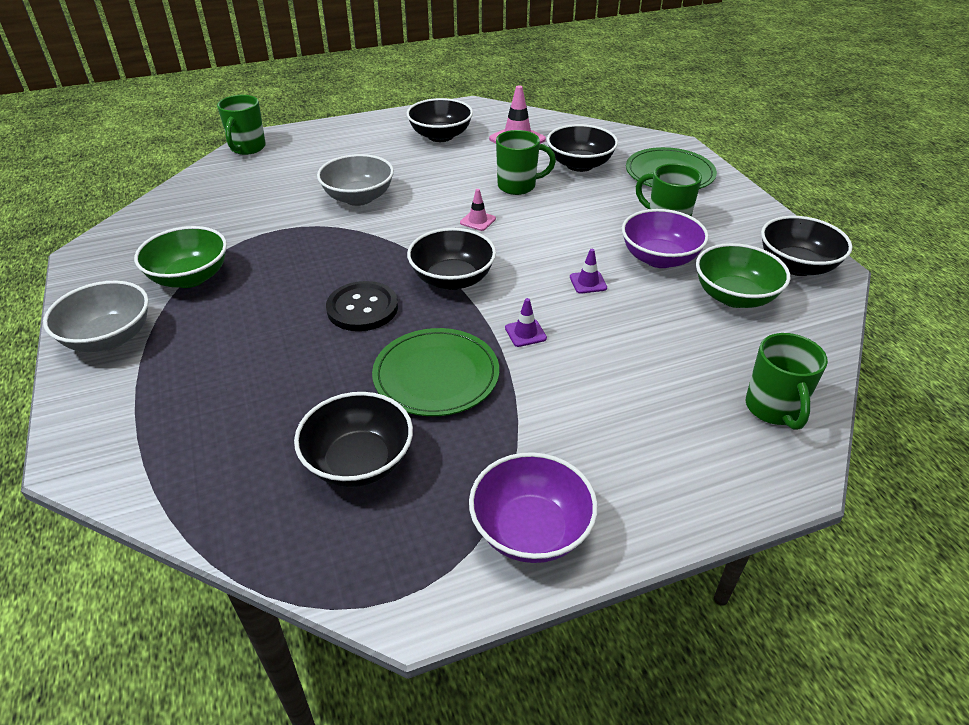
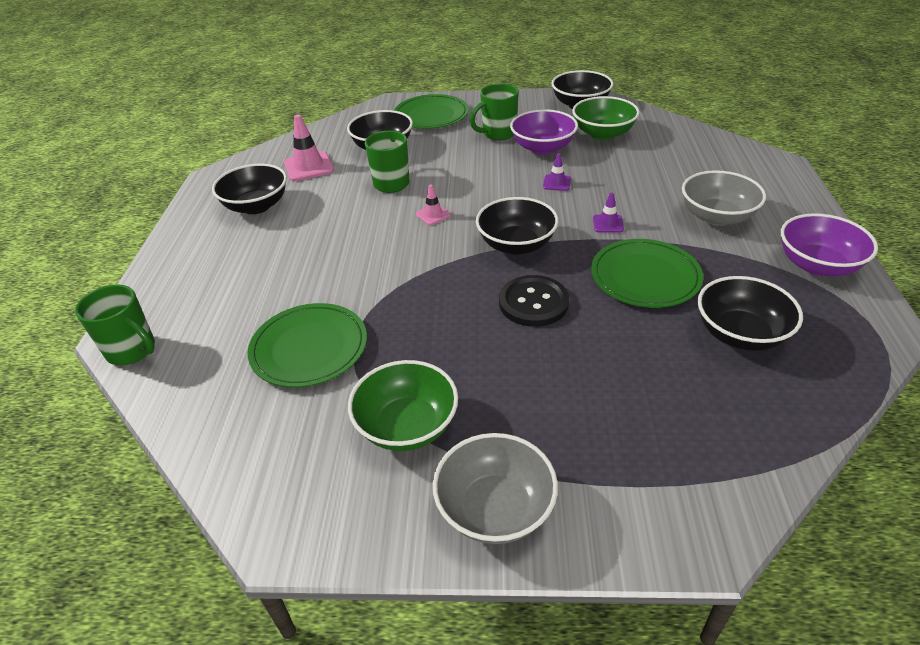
camera: 65 degrees left, 0 degrees up
(267, 212) = (309, 348): none -> green plate
(358, 198) = (334, 277): grey bowl -> grey bowl (716, 217)
(773, 409) = (720, 152): green mug -> none

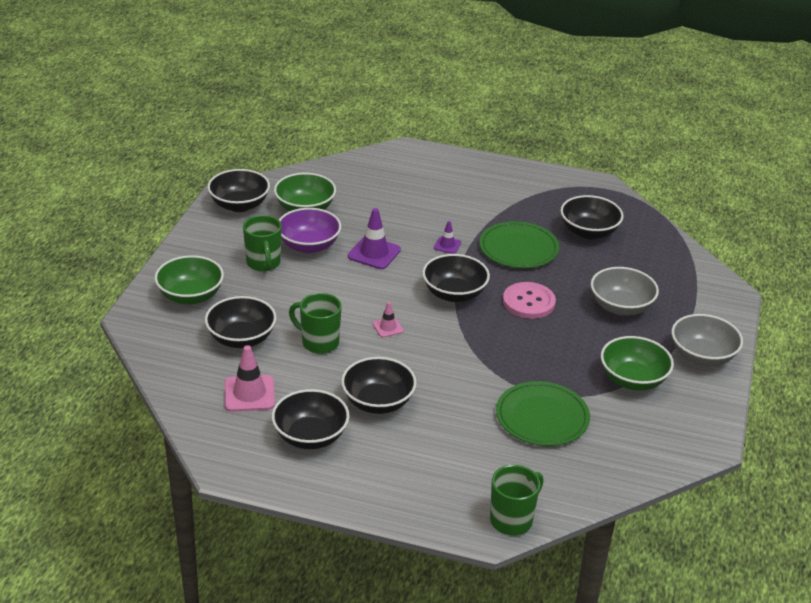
camera: 80 degrees left, 5 degrees down
(312, 231) = (378, 402): none -> black bowl
(431, 115) = (190, 296): green plate -> green bowl
(533, 303) = (528, 302): black button -> pink button
(556, 183) = (374, 253): purple traffic cone -> purple traffic cone, size x1.81
(716, 217) = (462, 198): grey bowl -> grey bowl (621, 307)
(817, 265) = (534, 182): purple bowl -> none

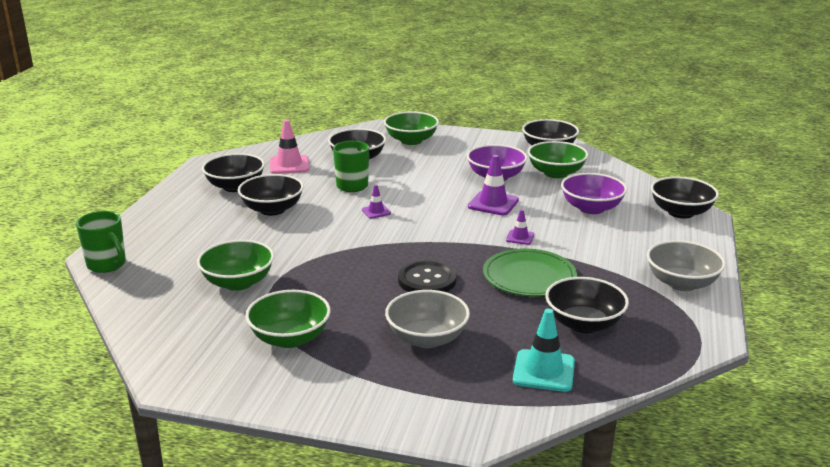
camera: 90 degrees right, 10 degrees down
(263, 263) = (462, 161): green mug -> none
(388, 200) = (591, 208): none -> purple bowl
(388, 327) = (376, 211): pink traffic cone -> purple traffic cone
(454, 294) = (434, 241): black bowl -> black bowl (681, 212)
(528, 302) = (427, 280): pink button -> black button
(542, 417) = (238, 282): green plate -> green bowl
(654, 257) = (544, 371): none -> turquoise traffic cone
(702, 356) = (331, 392): grey bowl -> grey bowl (681, 283)

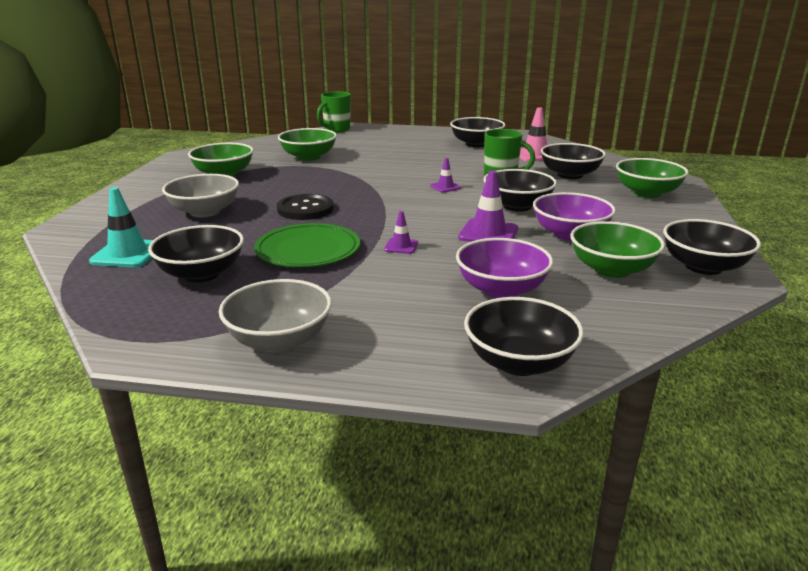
camera: 85 degrees right, 0 degrees up
(272, 209) = (436, 156): black bowl -> black bowl (517, 206)

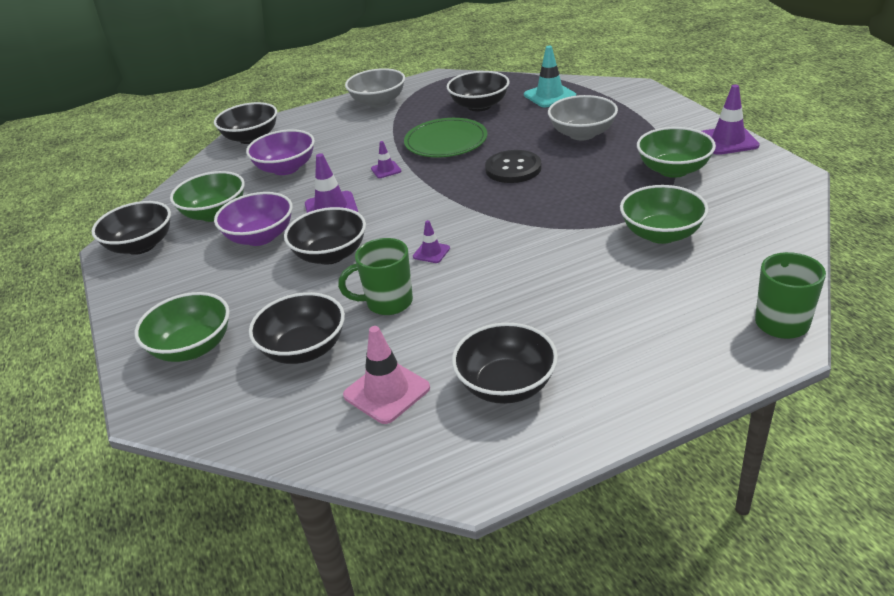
camera: 150 degrees right, 10 degrees up
(152, 175) = (728, 141): none -> purple traffic cone

